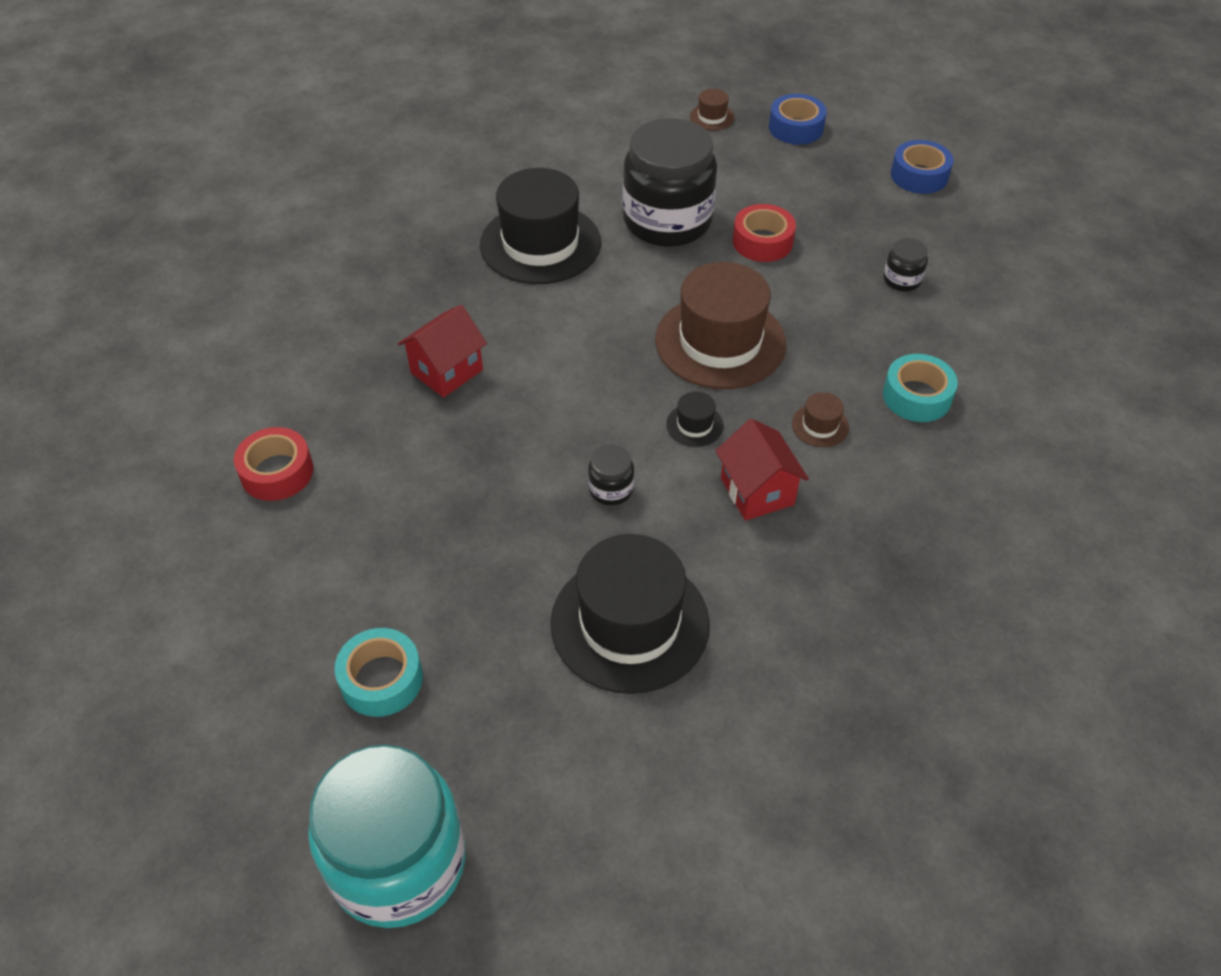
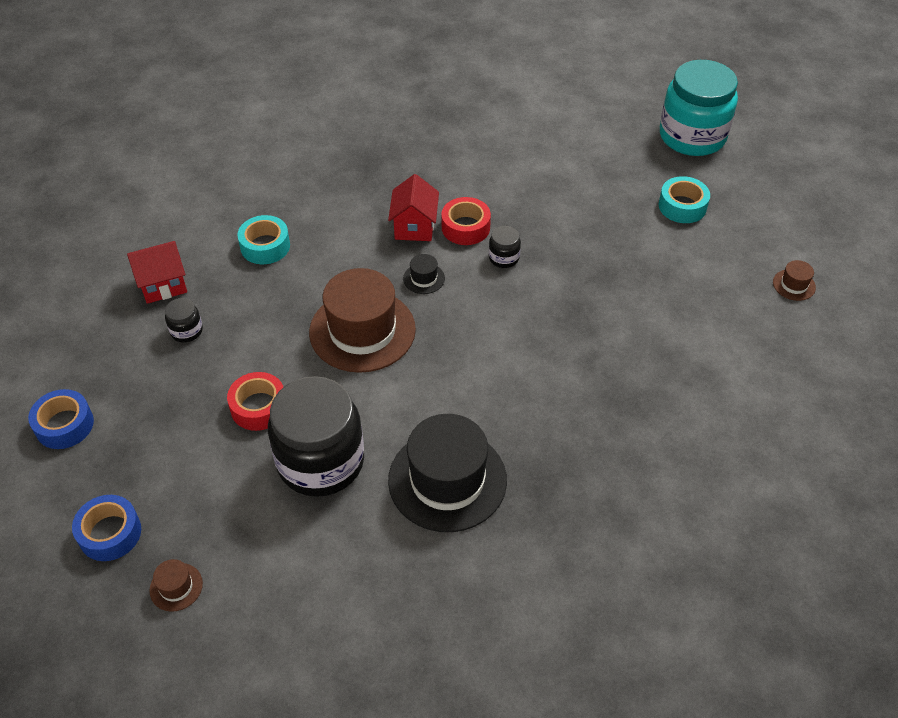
camera: 155 degrees left, 0 degrees up
(277, 472) = (727, 345): red tape -> red tape (465, 227)
(446, 371) = (580, 381): red house -> red house (163, 285)
(630, 623) = (533, 188): black hat -> none
(820, 425) = (343, 250): brown hat -> brown hat (794, 285)

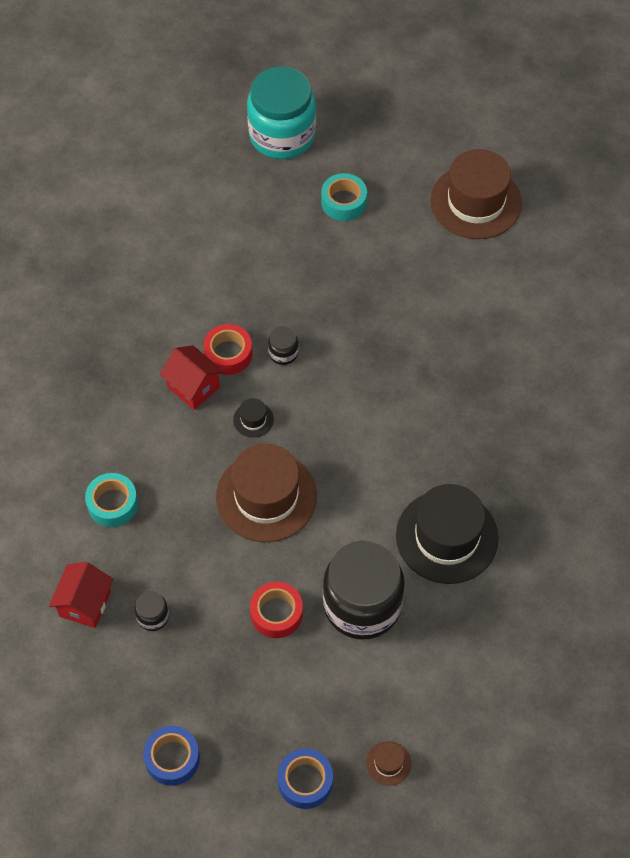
camera: 50 degrees left, 10 degrees up
(794, 285) = (476, 202): brown hat -> brown hat, size x2.43

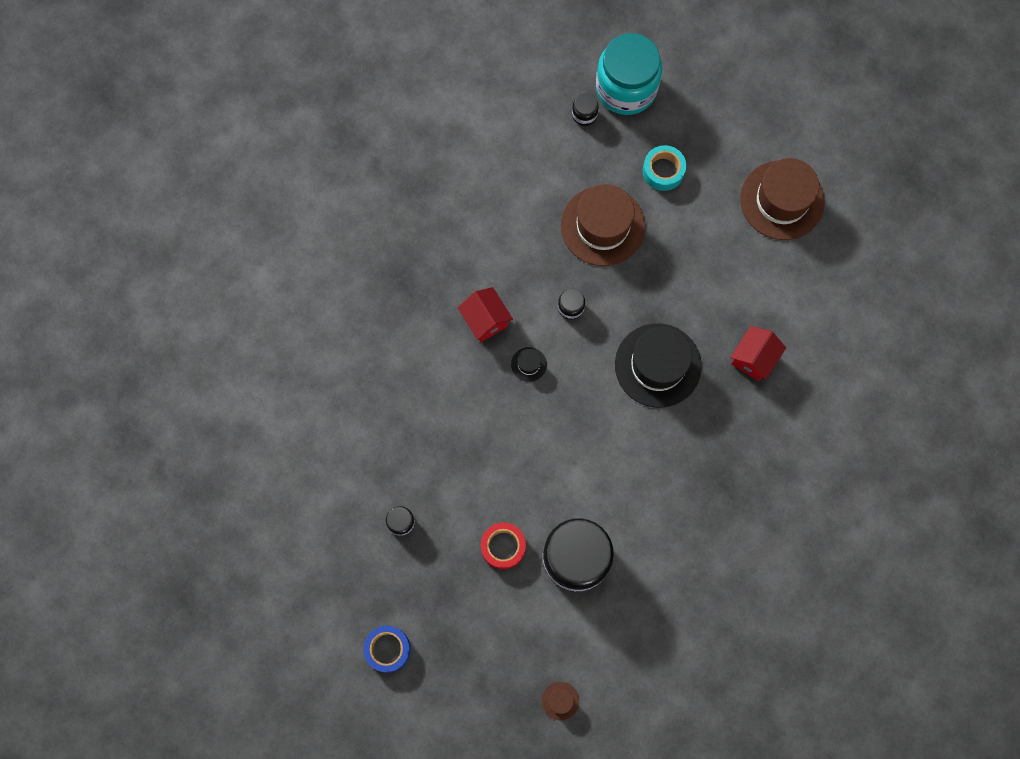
camera: 15 degrees right, 15 degrees up
(85, 604) = (348, 496): red house -> red house (753, 358)
(112, 504) = (391, 412): turquoise tape -> none
(228, 354) = (523, 296): red tape -> none
(245, 168) = (584, 114): none -> black jar
(266, 496) = (521, 439): brown hat -> brown hat (602, 226)
(305, 781) = (489, 697): blue tape -> none
(447, 537) = (664, 516): black hat -> black hat (658, 365)

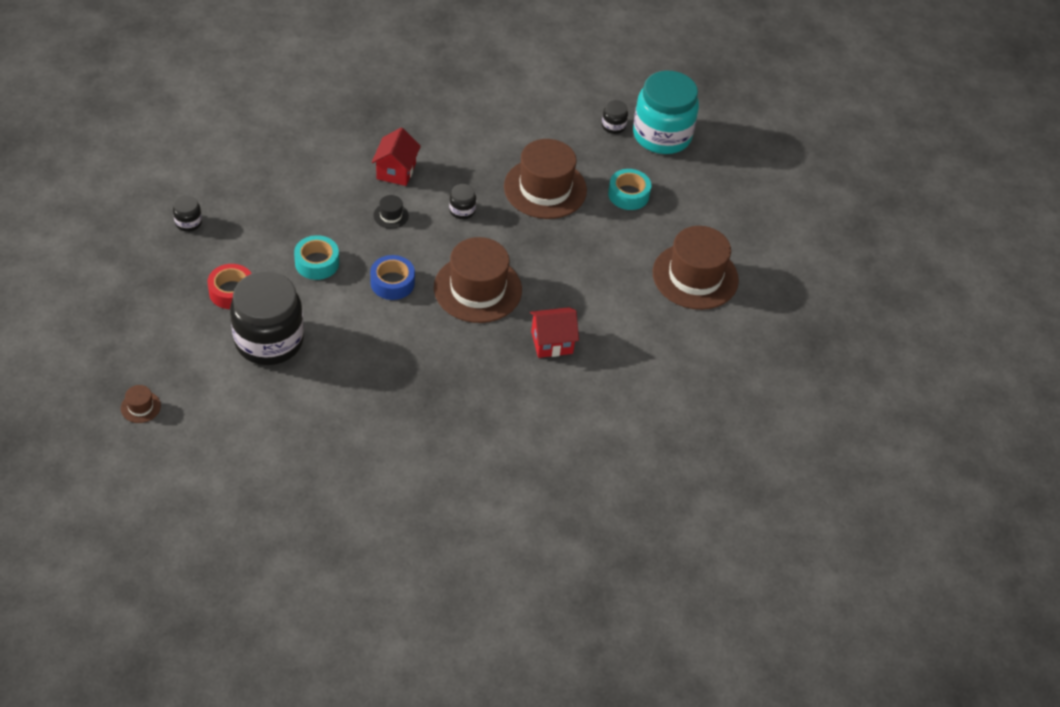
camera: 40 degrees right, 25 degrees down
(387, 649) = (79, 277): blue tape -> blue tape (392, 283)
(529, 460) = (317, 263): none -> turquoise tape
(658, 365) = (477, 289): black hat -> brown hat

